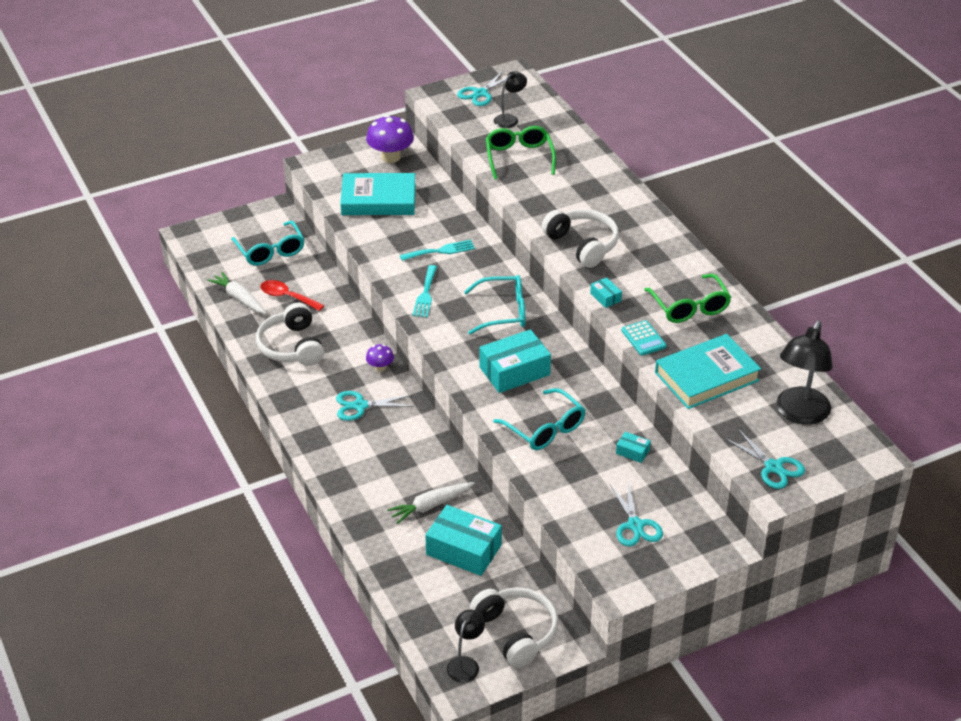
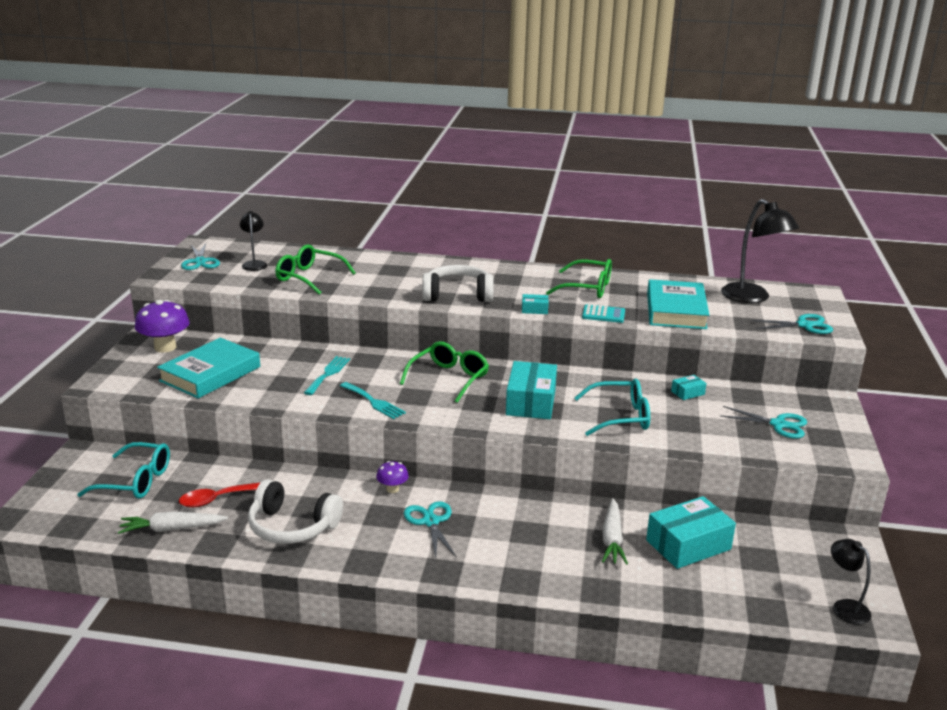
camera: 55 degrees left, 15 degrees down
(360, 406) = (430, 522): turquoise scissors -> turquoise scissors turned 135 degrees clockwise
(503, 312) = (449, 378): turquoise glasses -> green glasses
(516, 632) = (819, 560): white headphones -> none

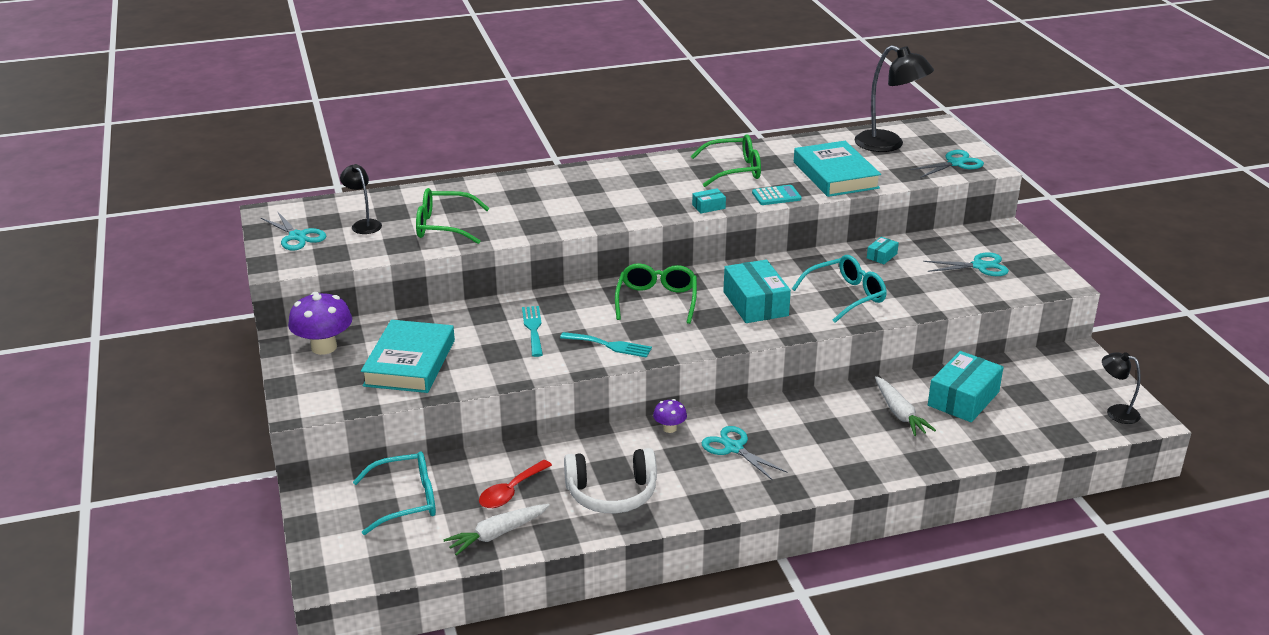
camera: 25 degrees left, 5 degrees up
(457, 295) = (619, 209): white headphones -> none

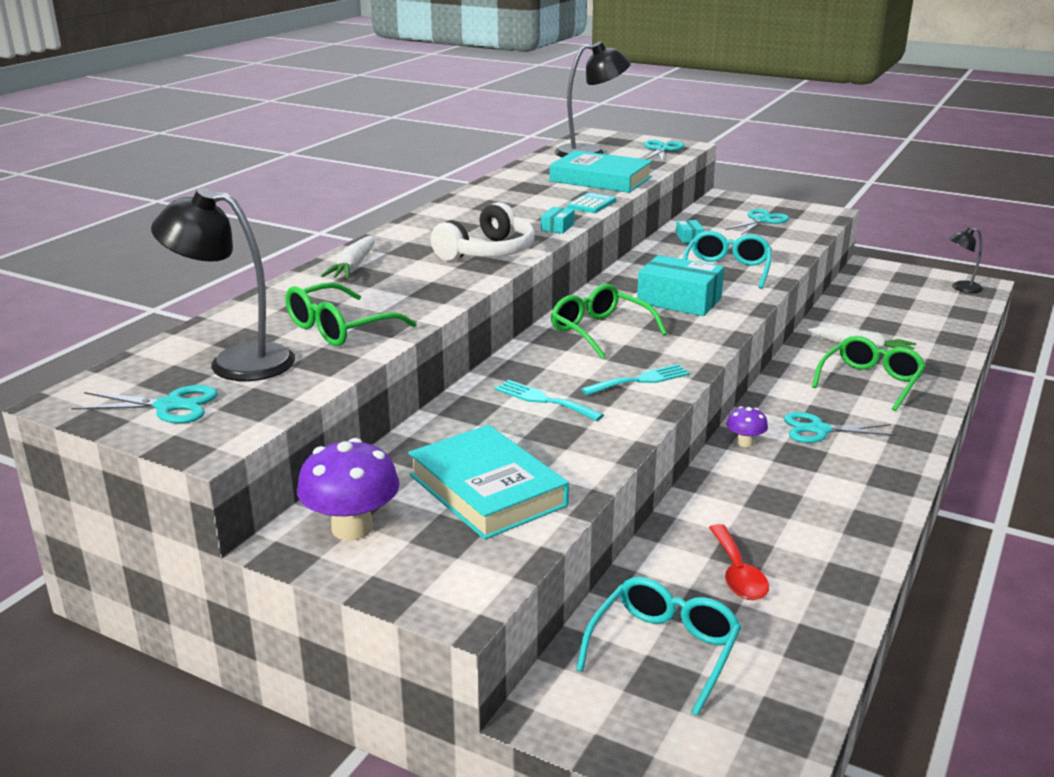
camera: 45 degrees left, 5 degrees down
(363, 224) = (235, 362): black lamp -> black lamp, size x1.80
(497, 534) = (808, 619): white carrot -> white carrot (353, 267)
(612, 493) = (815, 519): white headphones -> white headphones (487, 252)
(734, 170) = (516, 199): green glasses -> green glasses (870, 382)
(963, 399) = (874, 321): turquoise box -> none

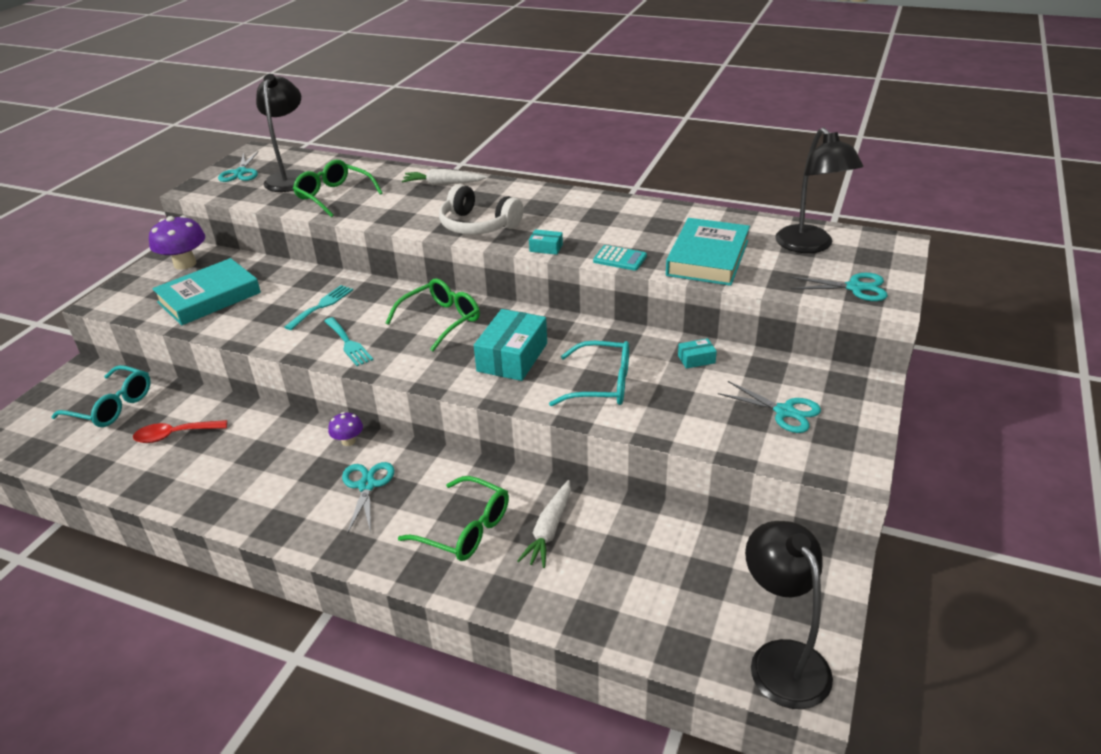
camera: 85 degrees right, 10 degrees up
(961, 288) = (781, 659): black lamp -> black lamp, size x1.80

